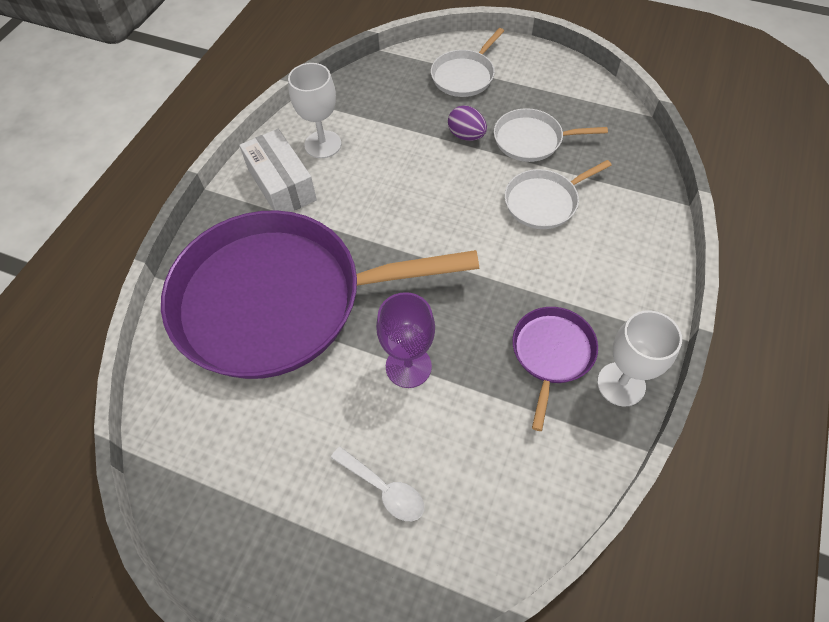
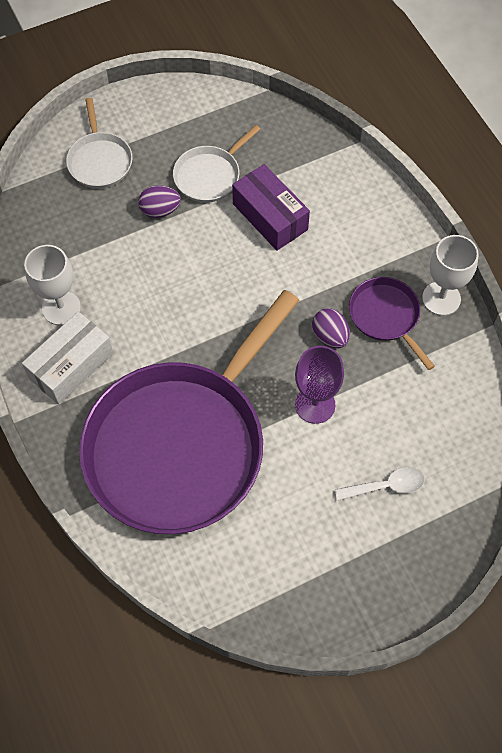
camera: 50 degrees left, 5 degrees up
(281, 184) = (71, 366): white box -> white box turned 60 degrees counterclockwise
(484, 327) = (330, 336): none -> purple egg
(544, 202) = (270, 216): white pan -> purple box

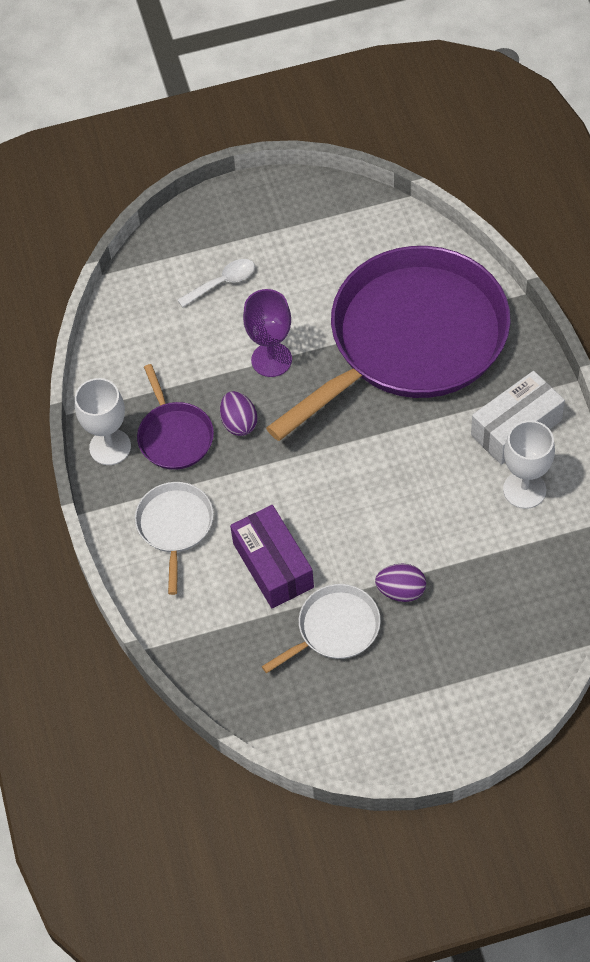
camera: 165 degrees left, 5 degrees down
(99, 161) = (469, 668): white pan -> white pan (175, 526)
(386, 486) = (223, 283): white spoon -> white spoon turned 150 degrees clockwise

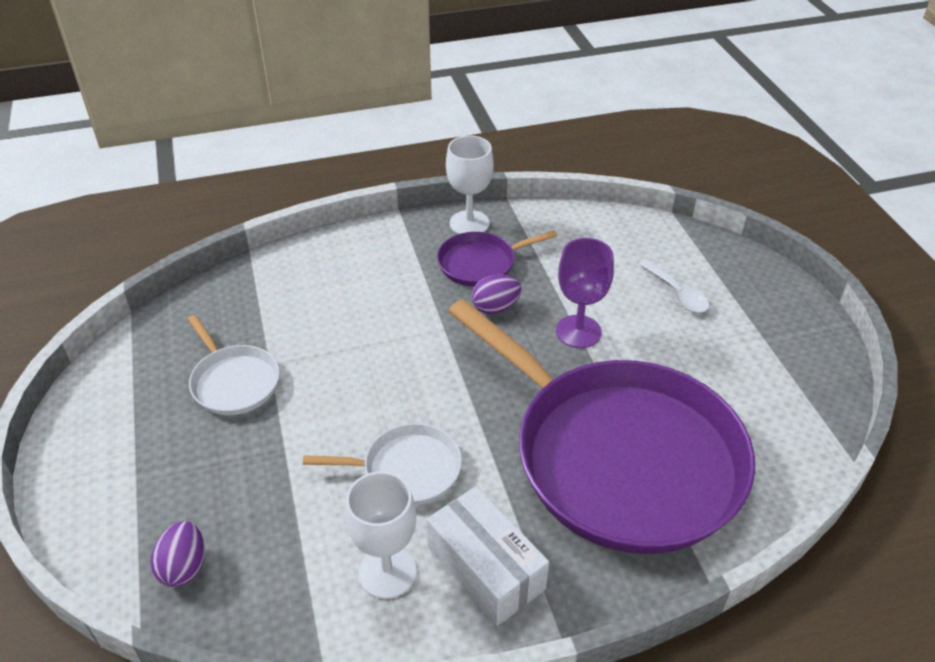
camera: 85 degrees right, 15 degrees down
(175, 526) = (376, 266): white pan -> white pan (406, 469)
(273, 565) = (320, 334): purple box -> none
(401, 591) = (266, 439): purple egg -> purple egg (184, 567)

